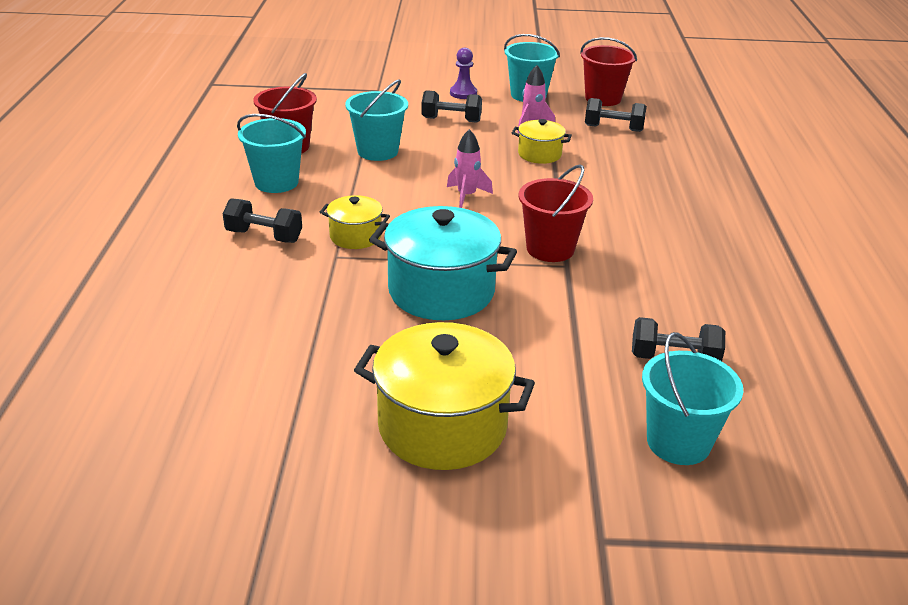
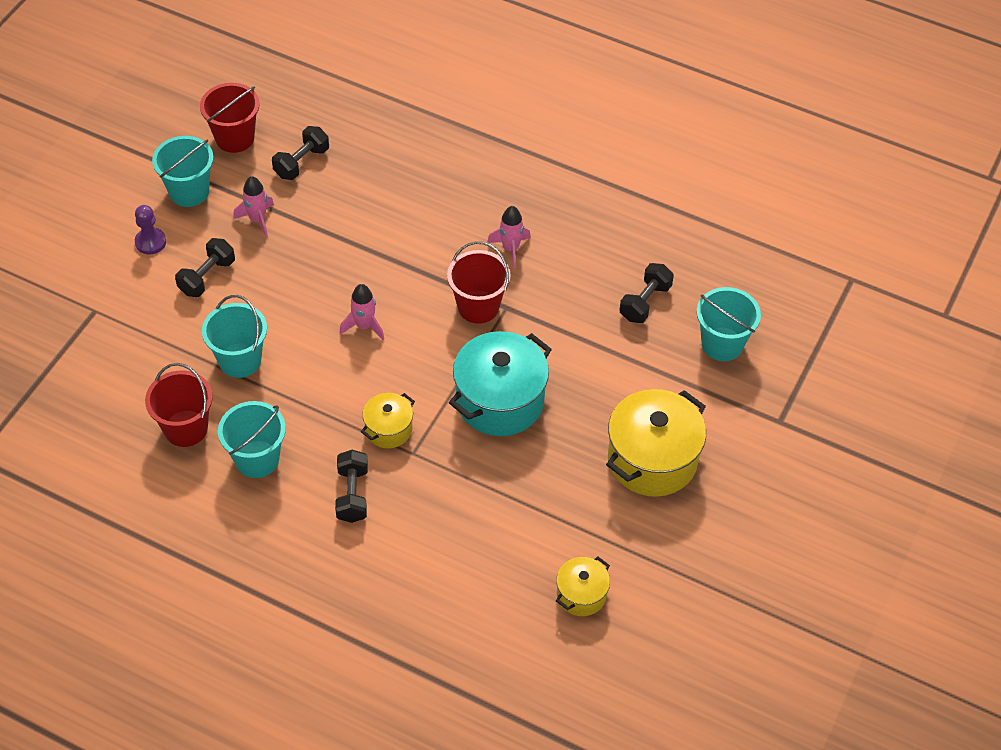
camera: 65 degrees left, 20 degrees up
(264, 236) = (352, 494): black dumbbell -> black dumbbell turned 45 degrees counterclockwise
(539, 154) = (319, 241): yellow pot -> yellow pot (581, 595)
(643, 249) = (510, 249): none -> pink rocket

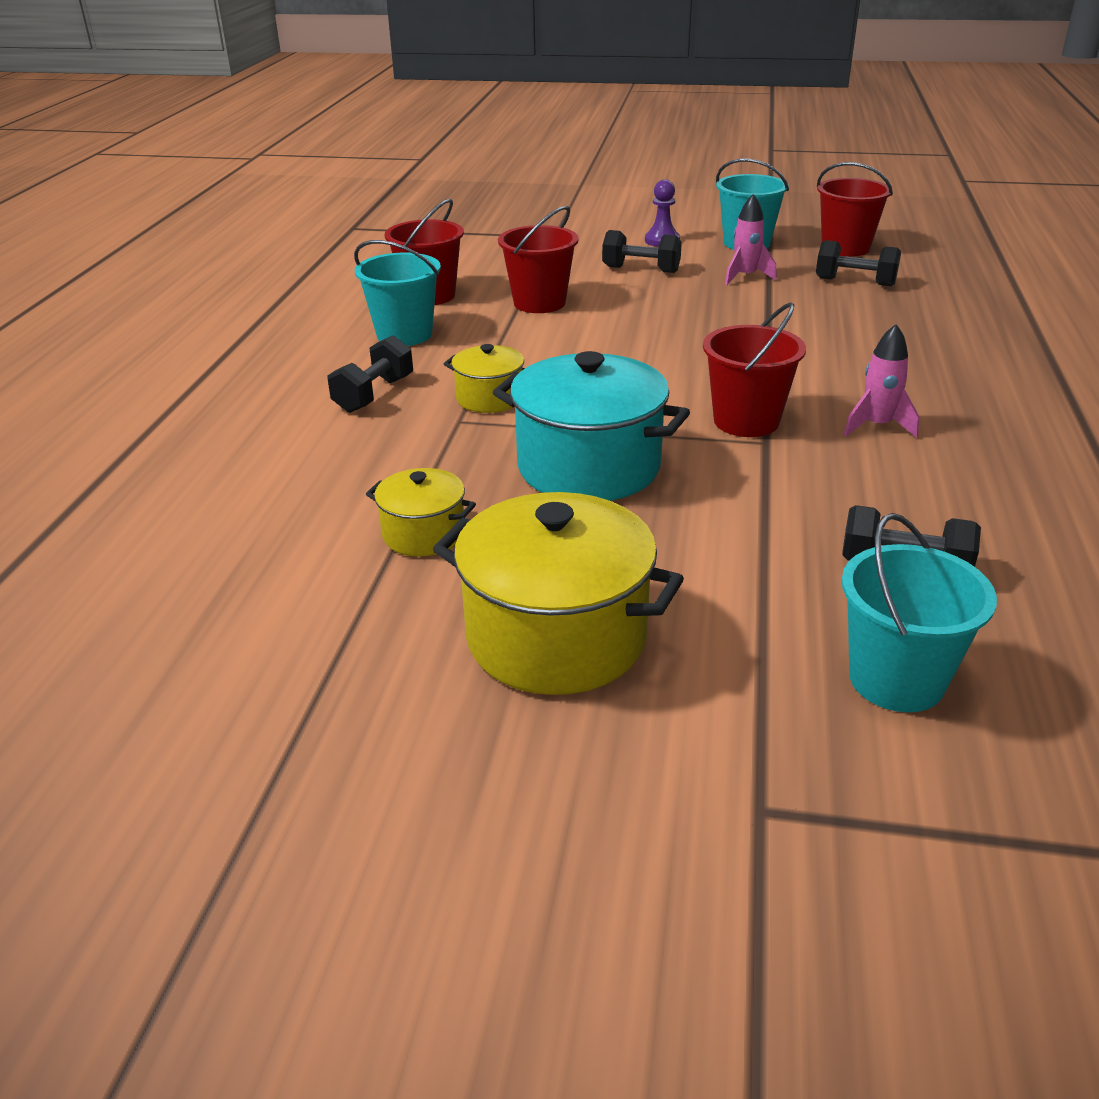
camera: 75 degrees right, 20 degrees down
(240, 360) = (539, 303): turquoise bucket -> red bucket
(352, 494) = (374, 394): black dumbbell -> black dumbbell turned 45 degrees counterclockwise
(364, 326) = (644, 355): pink rocket -> none
(581, 595) = (237, 608): yellow pot -> yellow pot (424, 534)

